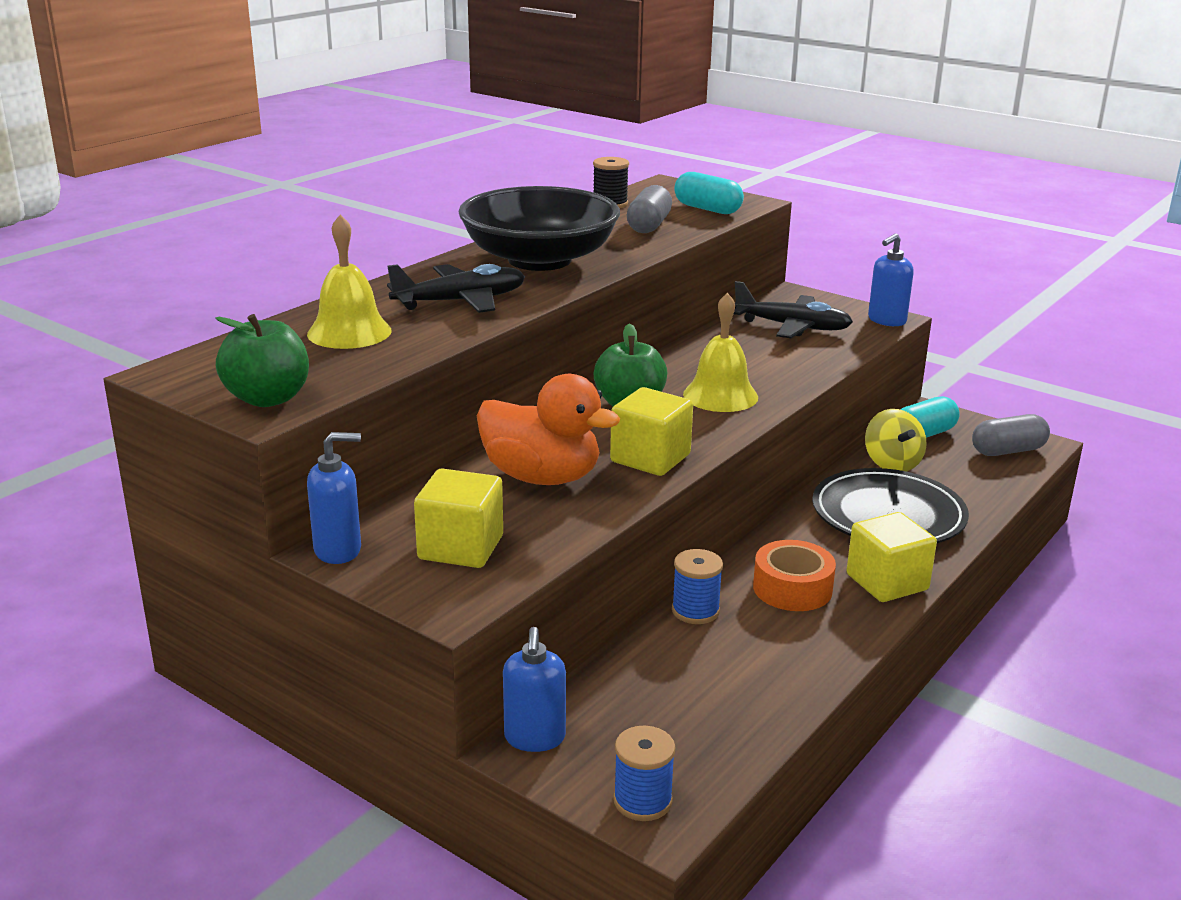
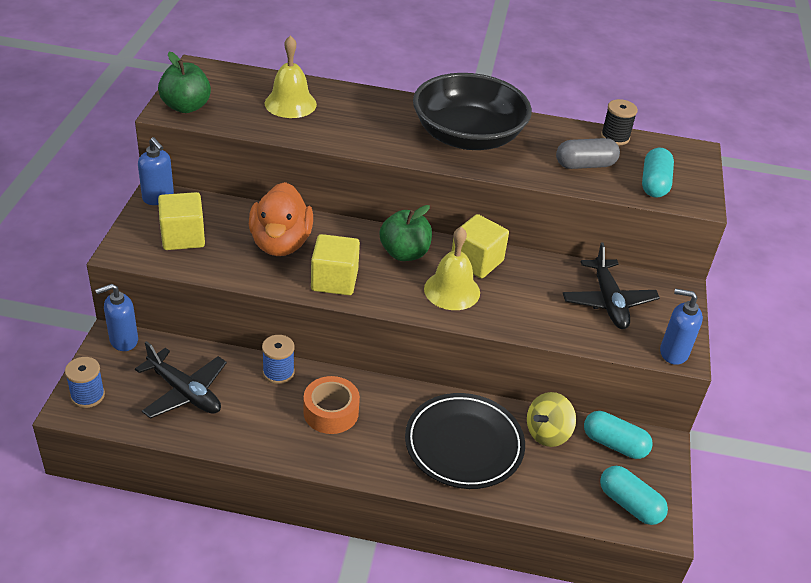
camera: 60 degrees right, 15 degrees up
(461, 301) = (368, 127): black plane -> black plane (184, 392)
(887, 582) = (368, 459): yellow cube -> yellow cube (476, 261)
(1008, 451) = (629, 504): grey capsule -> turquoise capsule

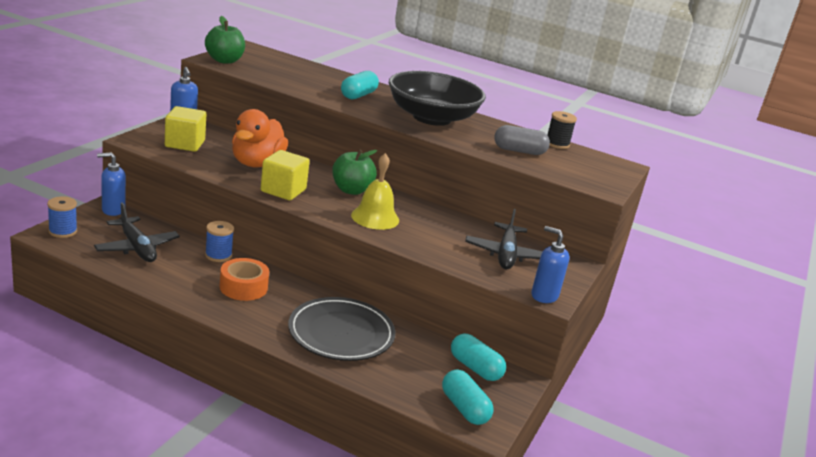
camera: 15 degrees right, 15 degrees down
(290, 103) = (304, 75): yellow bell -> none
(476, 261) = (408, 208): yellow cube -> none
(547, 433) = (419, 346): yellow spinning top -> none
(654, 184) = (572, 172): turquoise capsule -> turquoise capsule (358, 95)

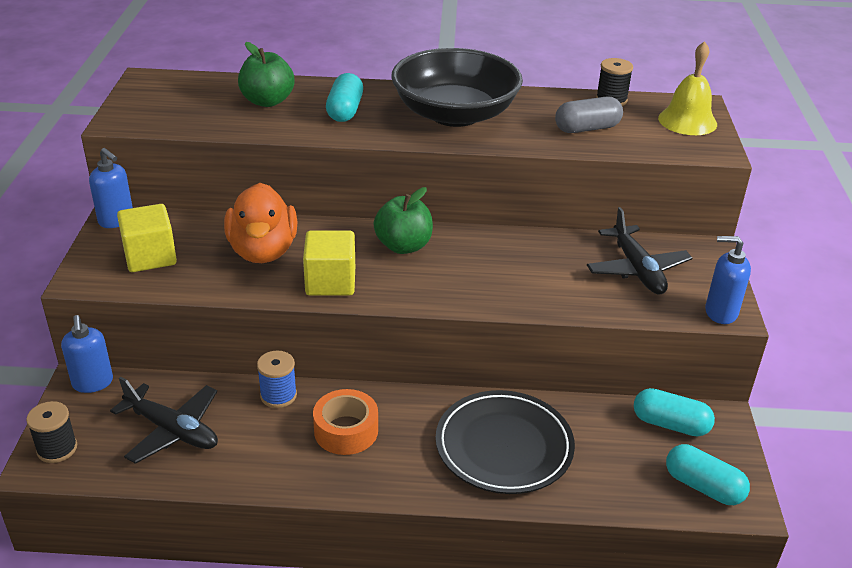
camera: 20 degrees left, 10 degrees up
(63, 231) = (57, 449): blue spool -> black spool
(113, 210) = (93, 383): blue soap dispenser -> blue soap dispenser turned 75 degrees counterclockwise
(224, 60) = (138, 115): green apple -> green apple (267, 101)
(375, 217) = (464, 277): yellow bell -> yellow bell (687, 121)

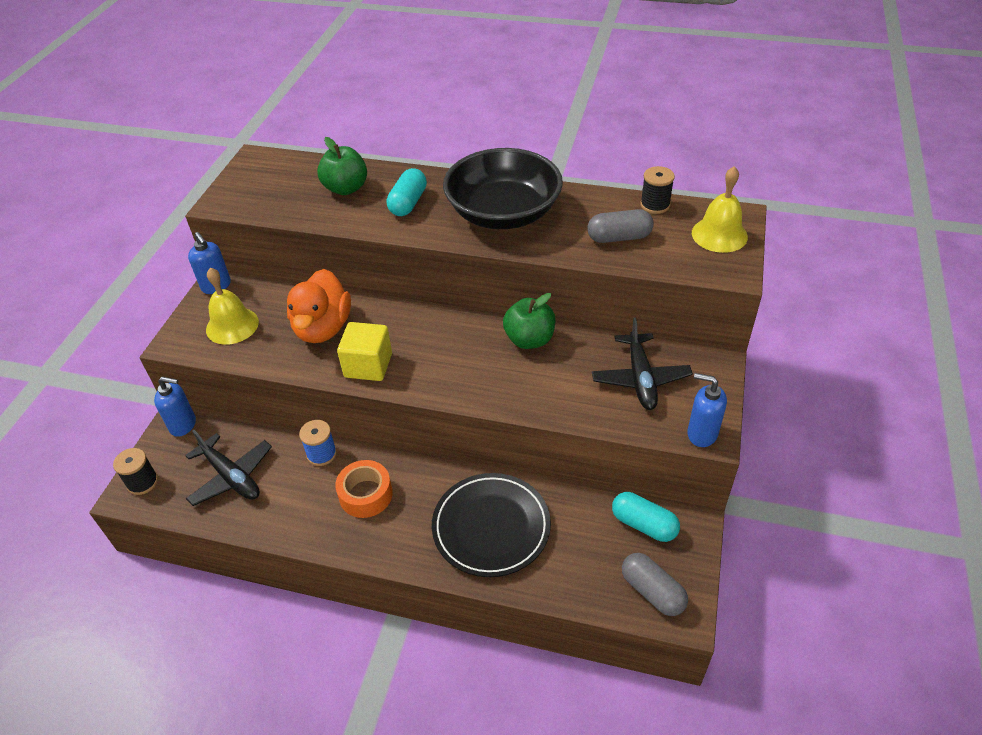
camera: 15 degrees right, 10 degrees up
(93, 383) = (183, 425): blue soap dispenser -> blue soap dispenser turned 75 degrees counterclockwise
(150, 257) = (232, 325): yellow cube -> yellow bell
(403, 246) = (441, 333): green apple -> green apple (529, 340)
(703, 487) = (652, 591): turquoise capsule -> grey capsule

